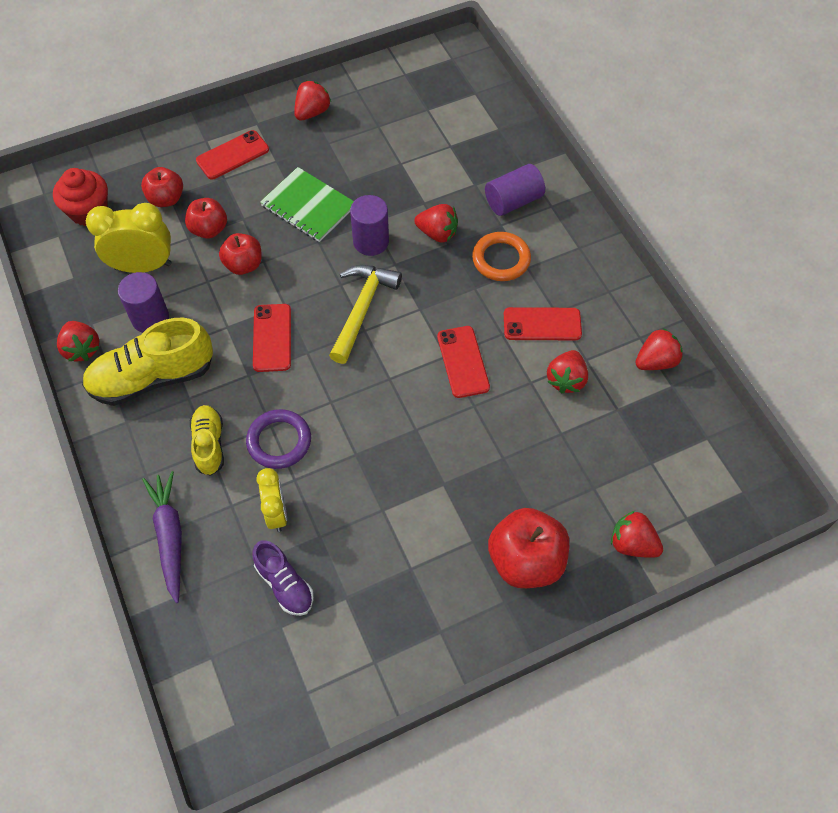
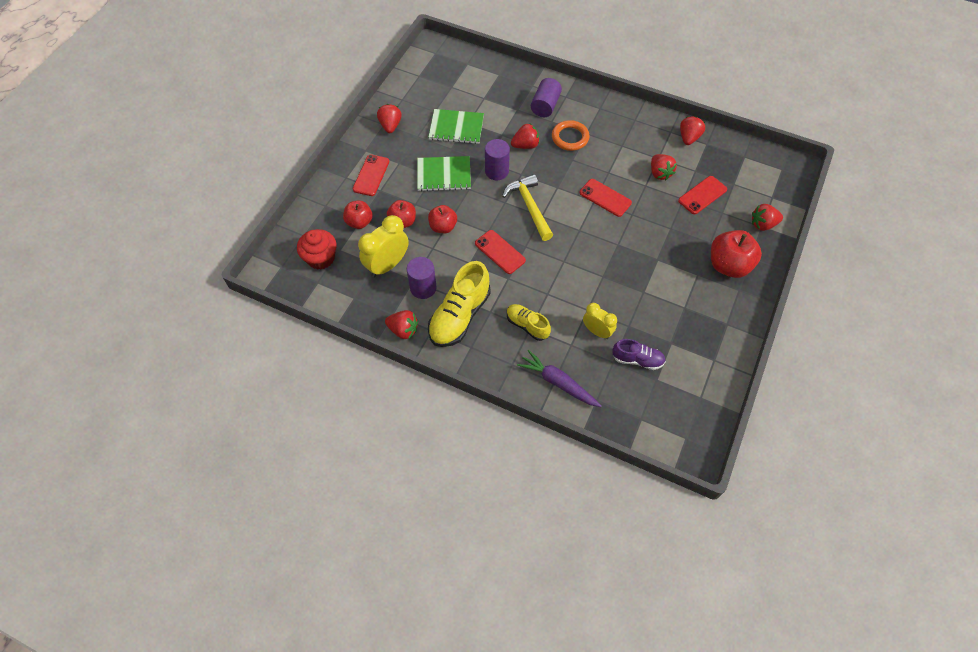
camera: 40 degrees left, 0 degrees up
(279, 441) = (560, 298): purple ring -> none
(381, 161) = (456, 128): none -> green notebook
(542, 324) = (622, 155): red phone -> red phone (702, 195)

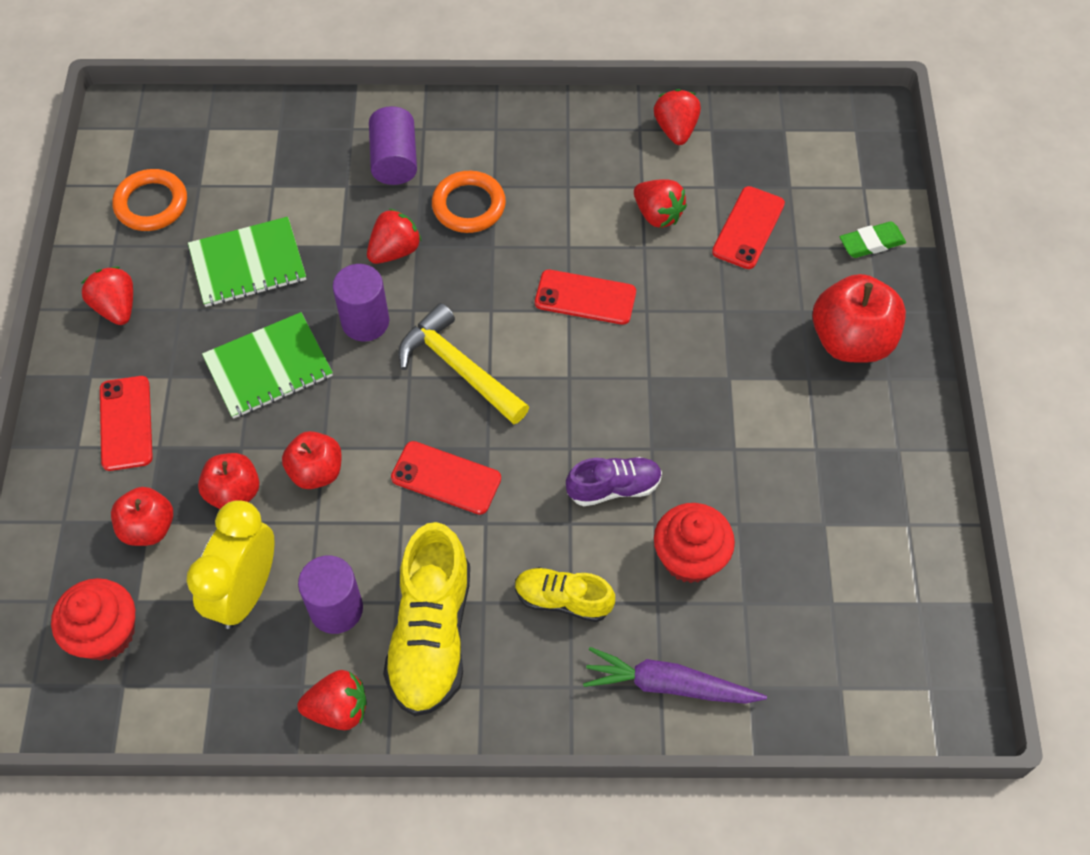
camera: 25 degrees left, 0 degrees up
(426, 87) = (151, 204): none -> orange ring
(597, 331) = (690, 557): yellow clock -> red cupcake
(637, 359) = (783, 580): purple shoe -> purple shoe (614, 488)
(763, 224) = (871, 243): red strawberry -> green eraser

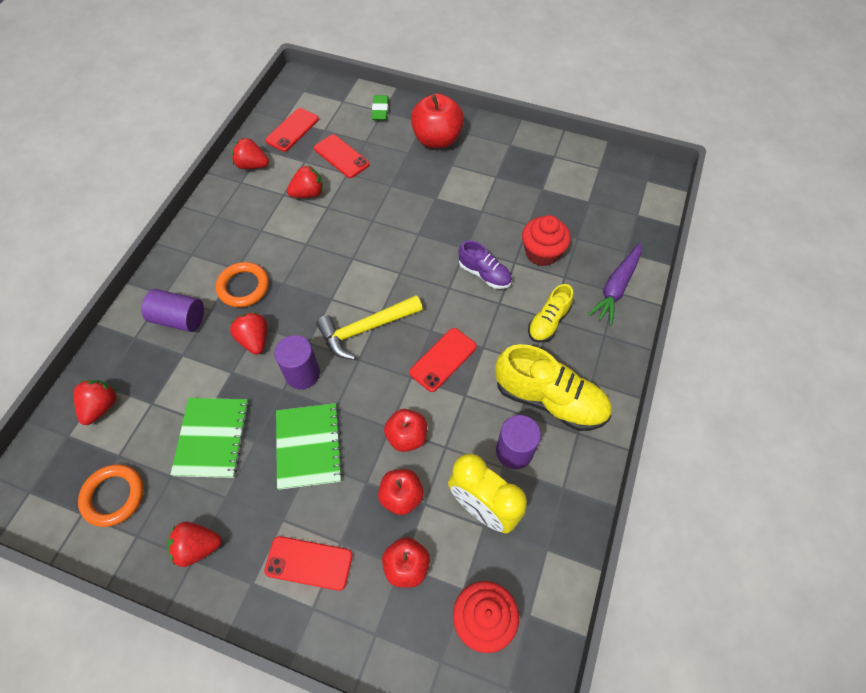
camera: 70 degrees left, 0 degrees up
(338, 709) = (585, 469): red strawberry -> red strawberry (101, 407)
(585, 297) = (348, 247): red phone -> red phone (292, 130)
(614, 488) = (484, 274): purple shoe -> purple shoe turned 120 degrees clockwise

